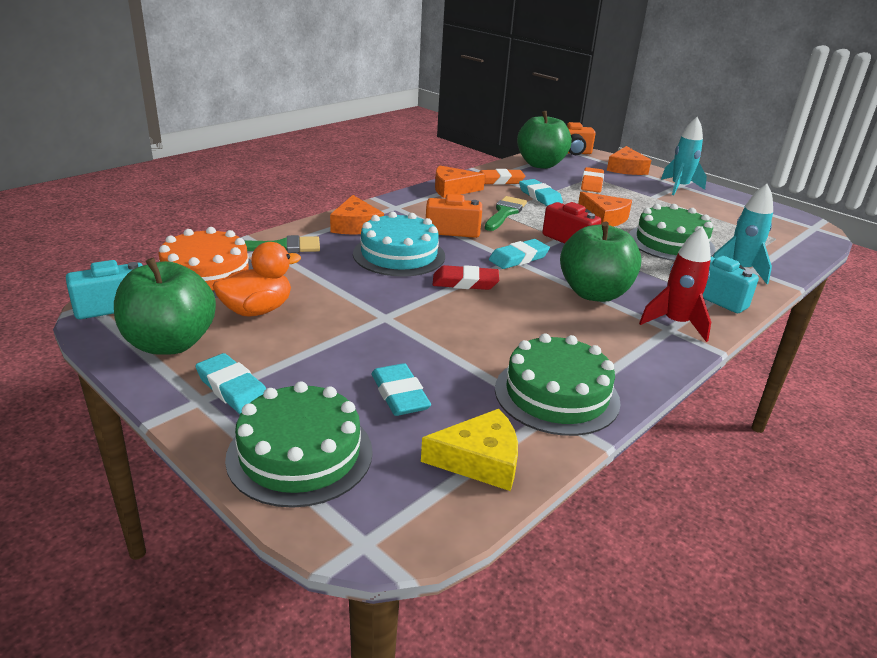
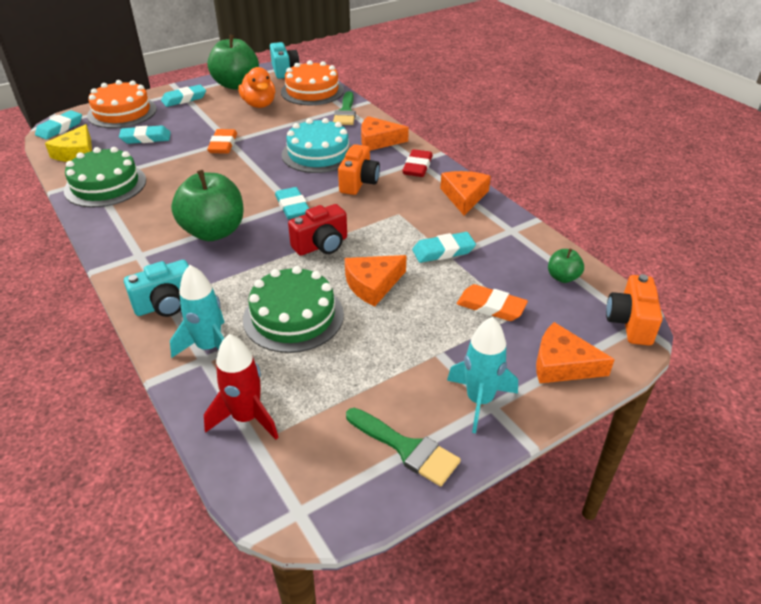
camera: 105 degrees right, 10 degrees up
(300, 454) = (122, 112): green cake -> orange cake
(390, 526) = (60, 128): none -> turquoise eraser
(465, 282) = (261, 175): red eraser -> red eraser (417, 167)
(499, 181) = (494, 231): orange eraser -> orange eraser (223, 145)
(505, 213) = (397, 218): green brush -> green brush (407, 448)
(540, 164) = (562, 277): green apple -> green apple, size x0.47
(675, 324) = (143, 261): red rocket -> red rocket (246, 418)

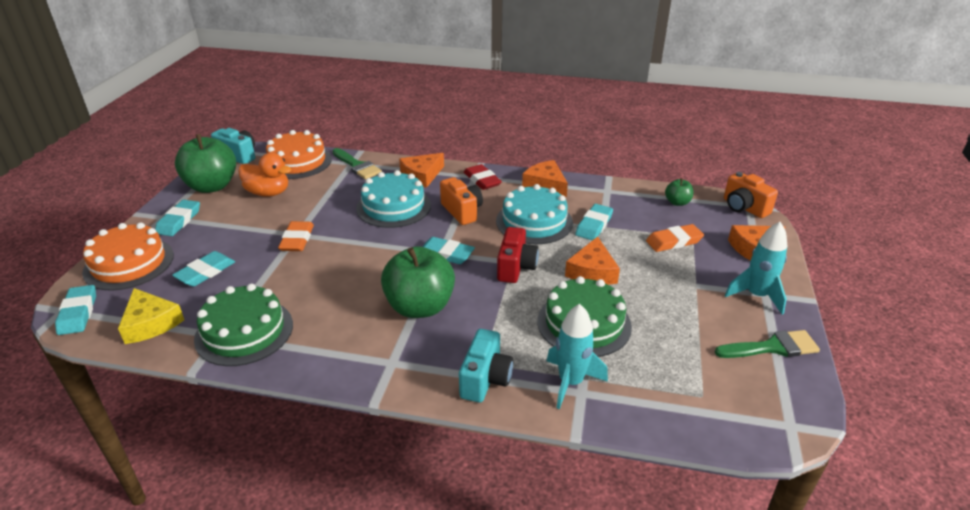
camera: 45 degrees left, 5 degrees down
(223, 145) = (297, 240): orange eraser -> orange eraser turned 45 degrees clockwise
(246, 418) = (673, 403): red rocket -> none
(399, 220) = (534, 222): none -> turquoise cake

